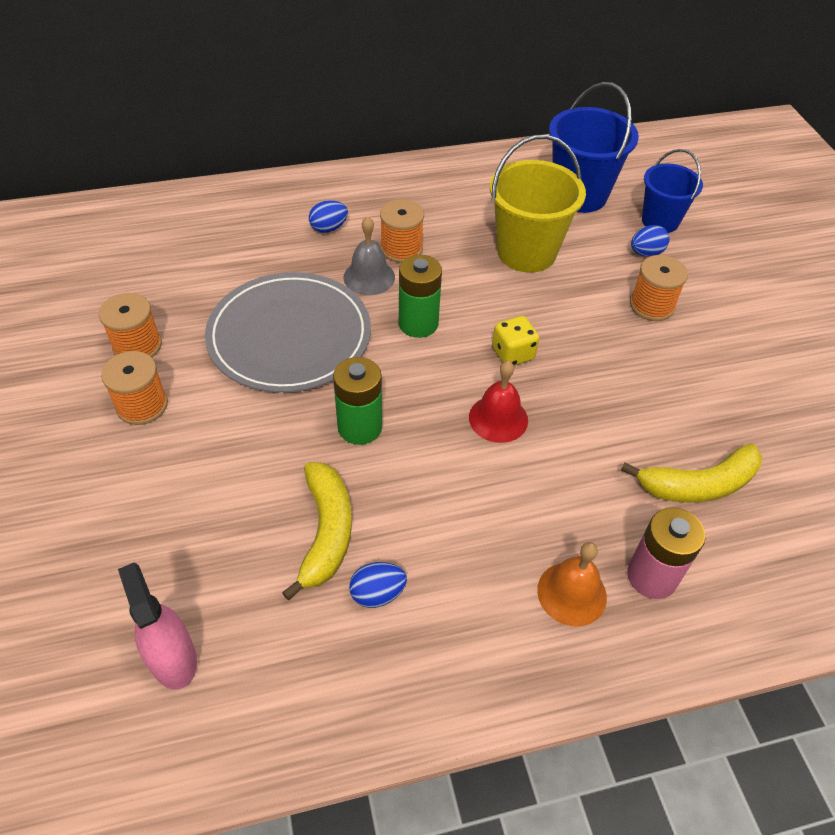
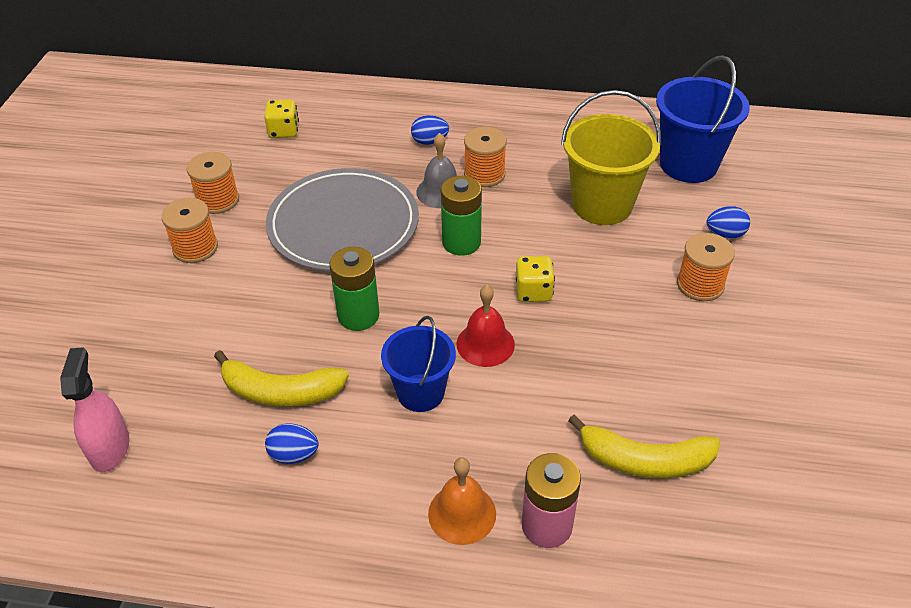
camera: 25 degrees right, 5 degrees down
(168, 252) = (284, 131): none -> yellow dice
(326, 532) = (280, 392): yellow banana -> yellow banana turned 75 degrees clockwise
(660, 221) = (759, 208): blue bucket -> blue bucket (420, 393)

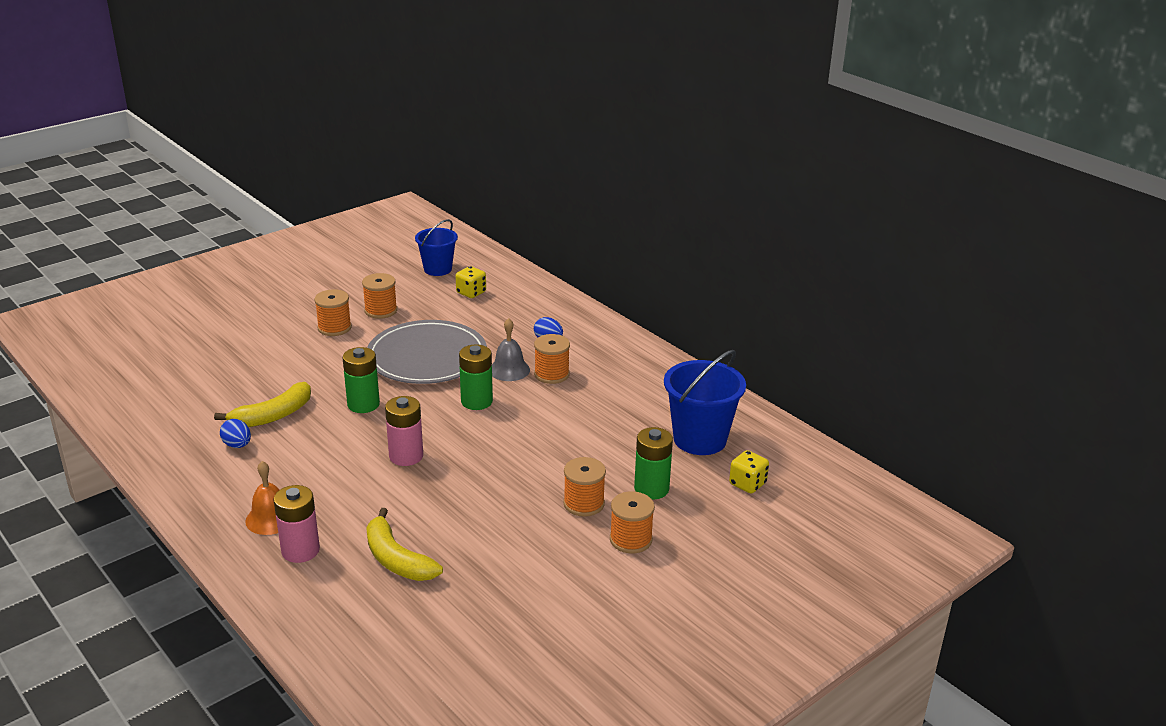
camera: 40 degrees right, 15 degrees down
(110, 448) = (169, 393): pink spray bottle -> none
(280, 392) = (273, 415): yellow banana -> yellow banana turned 90 degrees counterclockwise
(420, 393) = (336, 457): blue bucket -> blue bucket (437, 269)
(485, 344) = (406, 456): red bell -> pink battery
(533, 292) = (475, 448): yellow dice -> yellow dice (747, 484)
(602, 205) = (597, 429): yellow bucket -> none
(725, 234) = (651, 489): blue egg -> green battery
(782, 293) = (631, 539): none -> orange spool

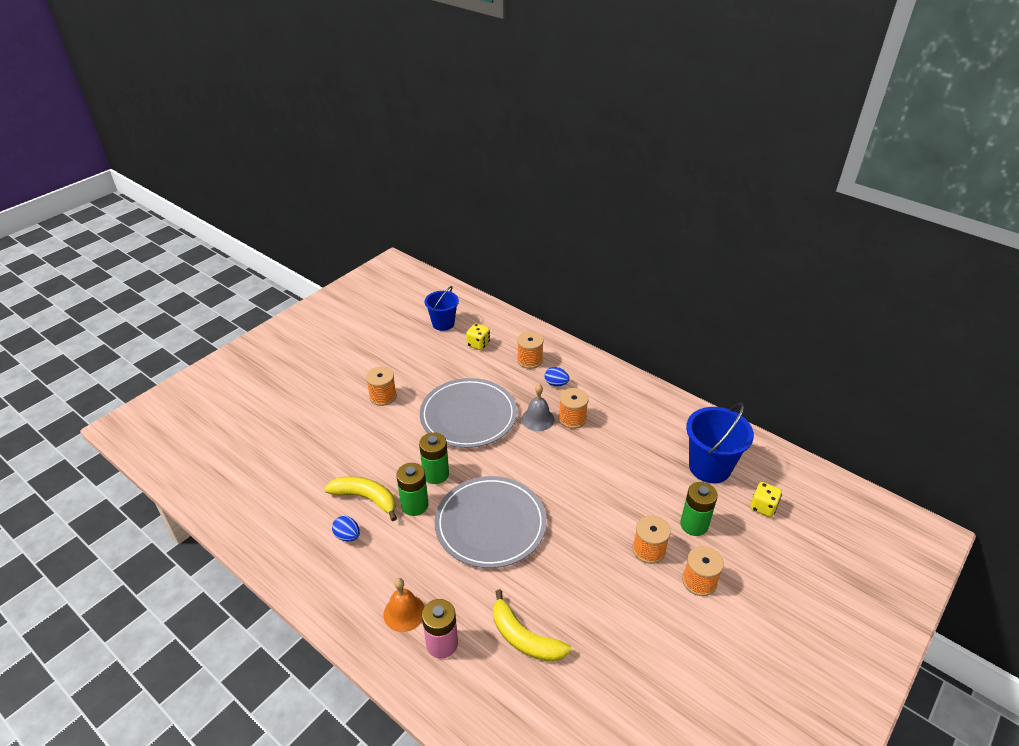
camera: 10 degrees left, 10 degrees up
(273, 415) = (366, 498): yellow banana -> yellow banana turned 105 degrees counterclockwise
(381, 310) = (413, 373): orange spool -> orange spool (529, 360)
(406, 456) = (490, 524): pink battery -> grey plate
(476, 401) = (525, 456): green battery -> green battery (414, 505)

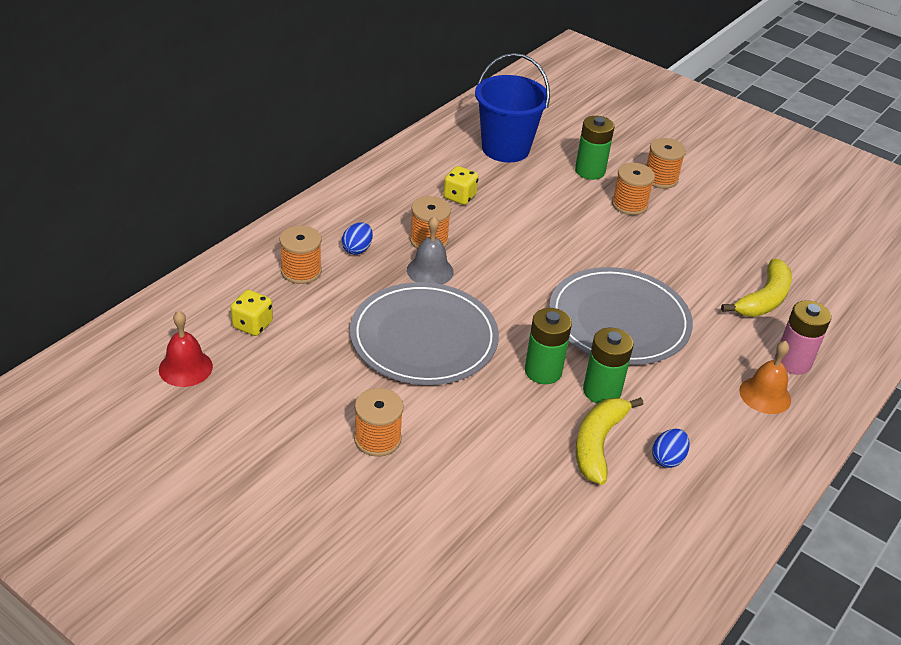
camera: 95 degrees left, 0 degrees up
(443, 323) = (185, 368): blue bucket -> red bell
(763, 507) = (558, 126): yellow dice -> yellow dice (459, 197)

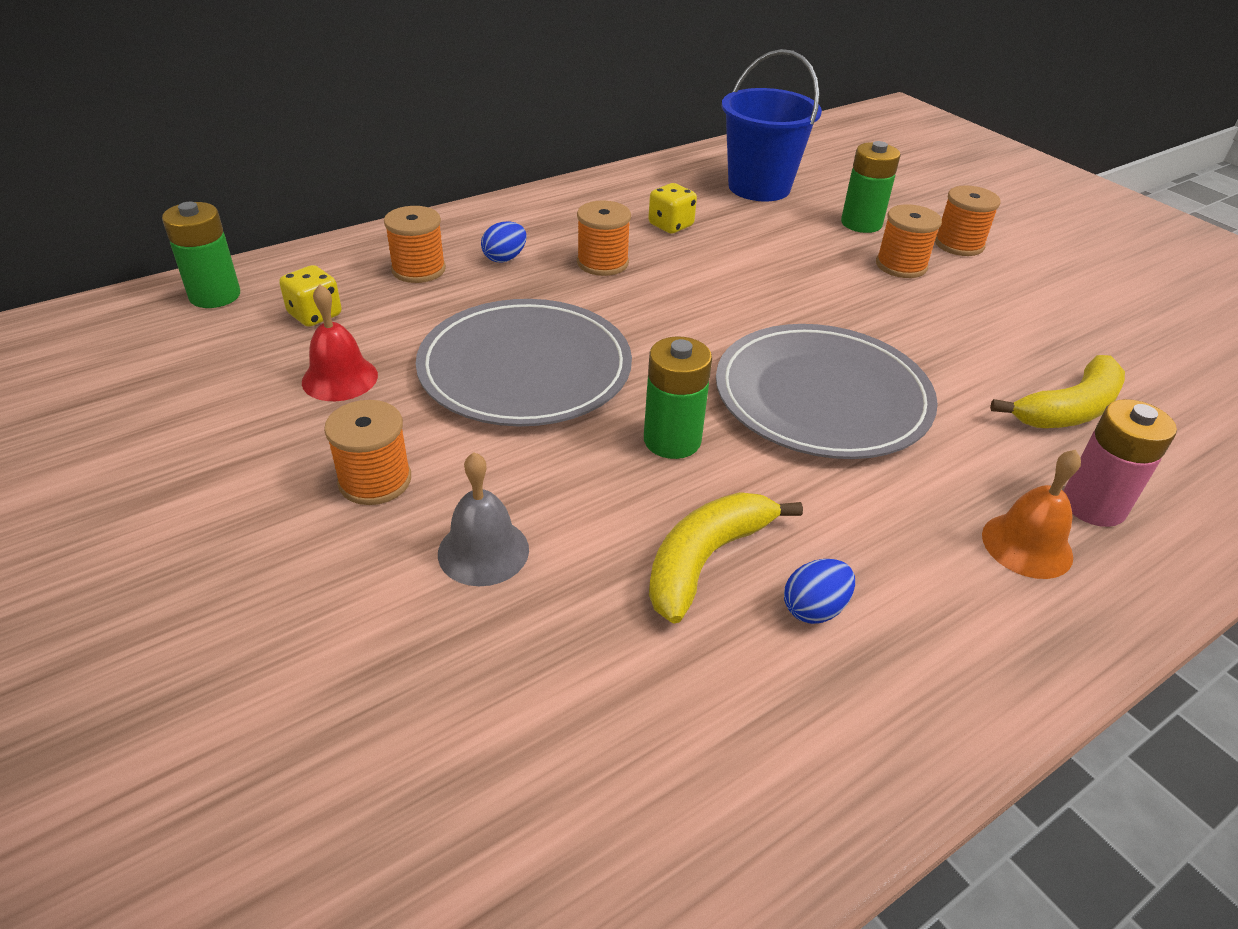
camera: 20 degrees right, 0 degrees up
(185, 368) = (196, 346): red bell -> red bell (340, 378)
(430, 270) = (583, 295): grey bell -> grey bell (483, 551)
(601, 391) = (749, 485): green battery -> green battery (215, 296)

